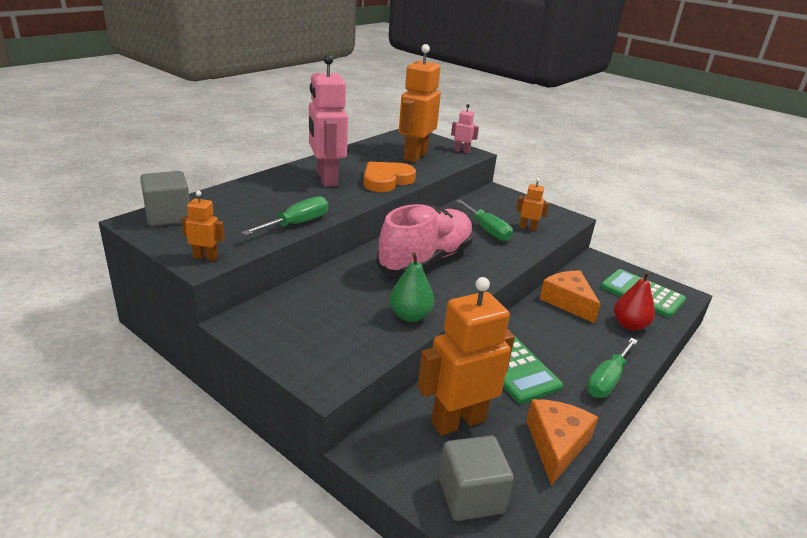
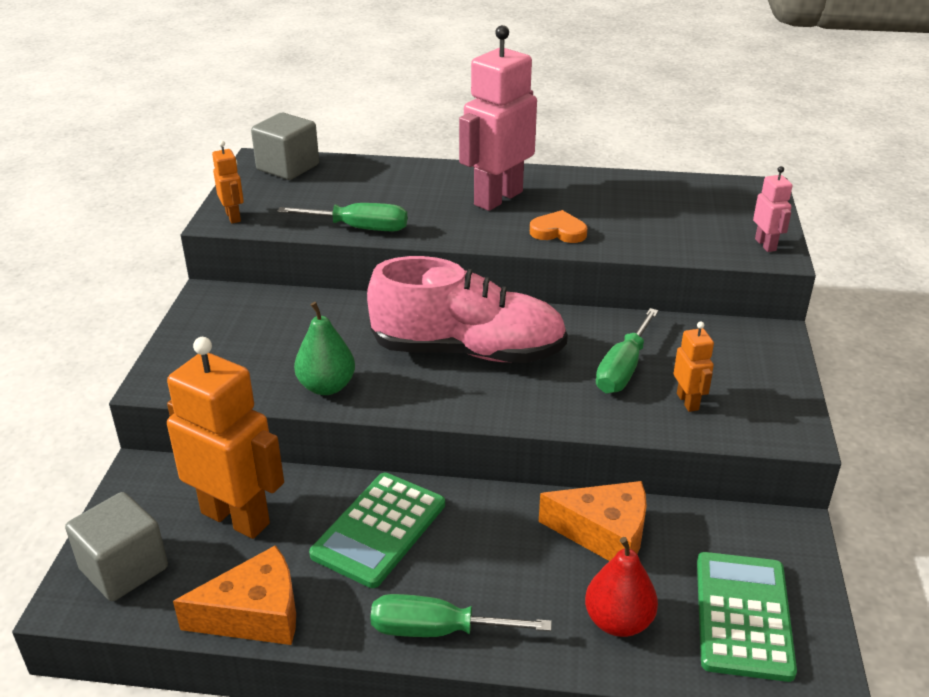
camera: 60 degrees right, 5 degrees up
(386, 180) = (558, 231): orange heart -> orange heart, size x0.62
(415, 156) = (674, 221): orange robot -> none
(568, 302) = (604, 533): orange cheese -> orange cheese turned 75 degrees clockwise

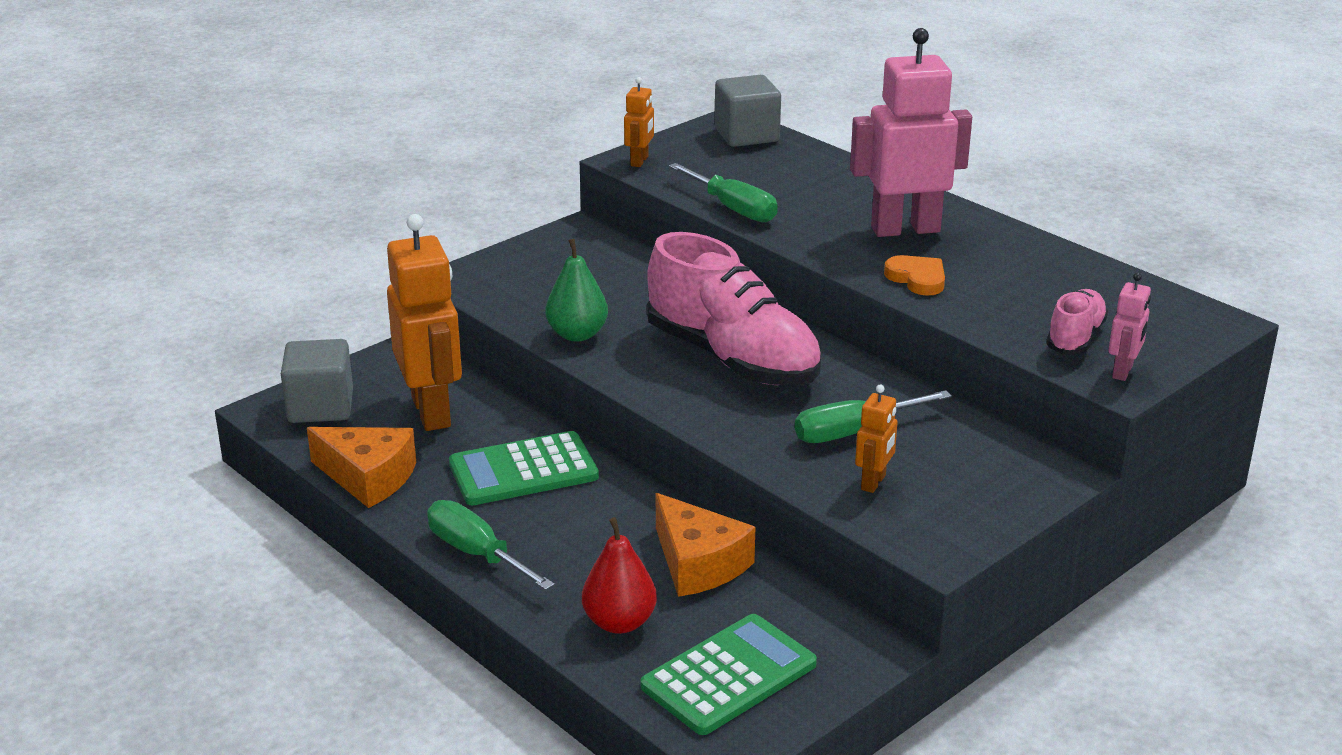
camera: 40 degrees right, 5 degrees down
(707, 233) = (1075, 337): none -> pink shoe

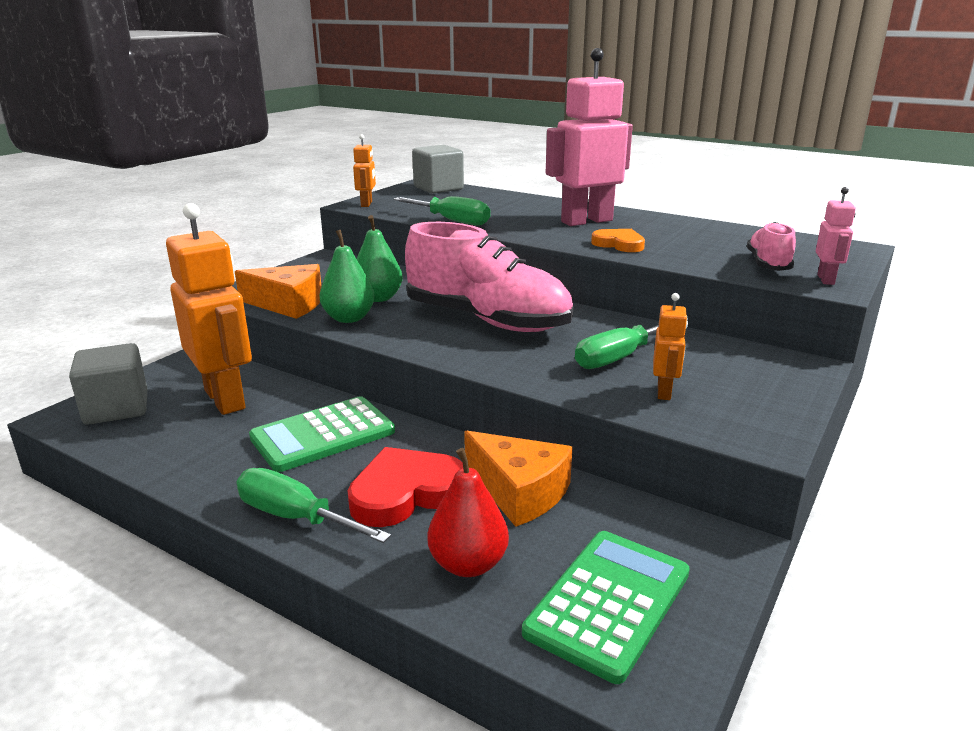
camera: 15 degrees left, 5 degrees down
(368, 477) = (169, 462): orange cheese -> orange cheese (288, 304)
(587, 546) = (406, 492): none -> red heart
(620, 307) = (378, 298): none -> green pear

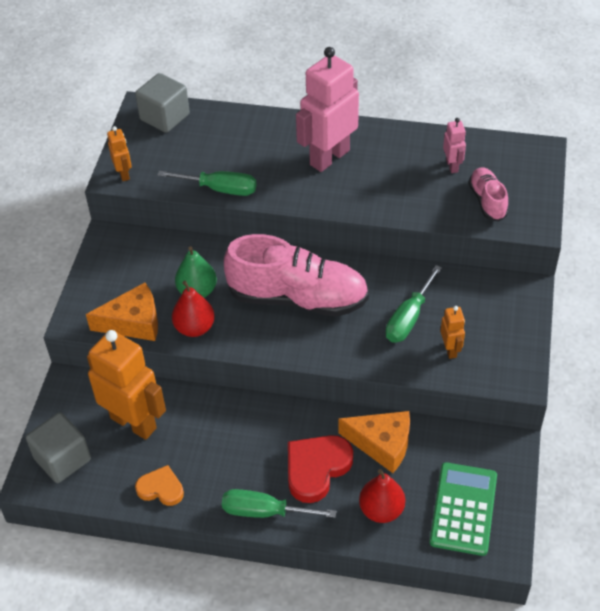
camera: 20 degrees left, 25 degrees up
(323, 435) = (230, 435): green calculator -> none
(349, 318) = (194, 328): green pear -> red pear
(619, 244) = (372, 196): orange heart -> orange heart (161, 488)
(826, 279) = (530, 215): pink robot -> pink robot (452, 166)

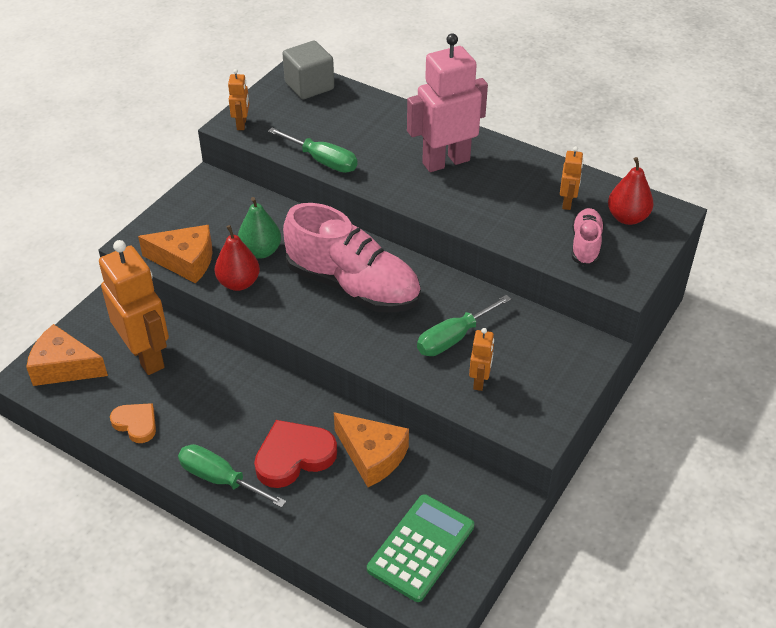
camera: 20 degrees right, 5 degrees down
(62, 459) = (64, 367): grey cube -> orange cheese
(381, 510) = (336, 518): red pear -> red pear (627, 217)
(452, 166) = (567, 202): pink robot -> orange robot

